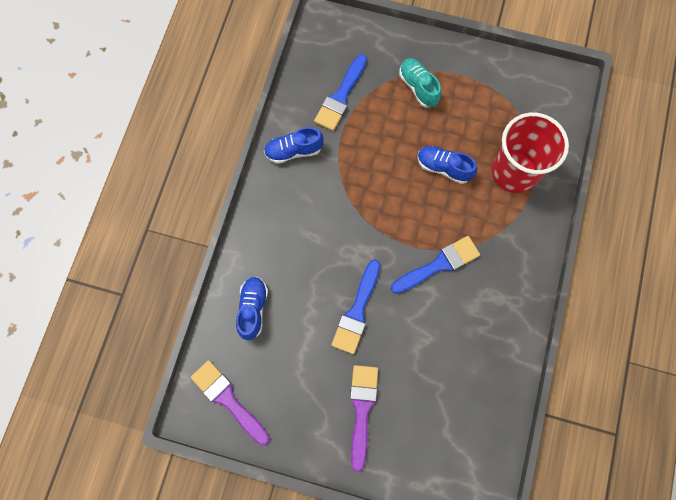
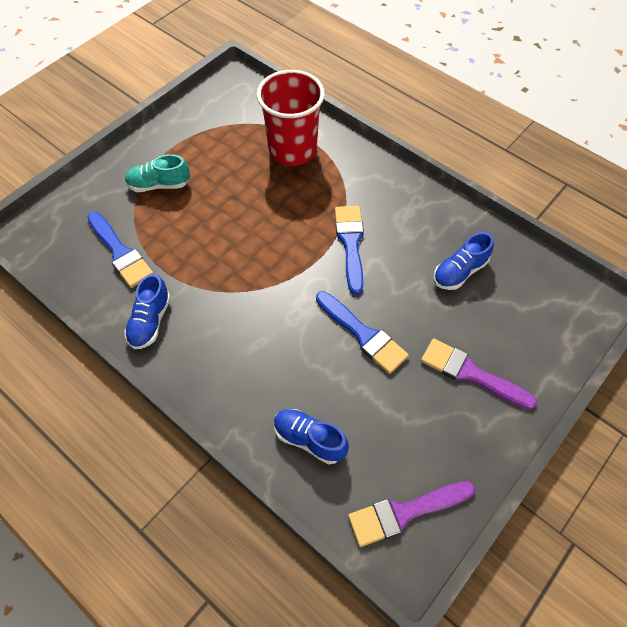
camera: 65 degrees left, 15 degrees down
(443, 168) = (255, 199): blue shoe -> blue shoe (459, 272)

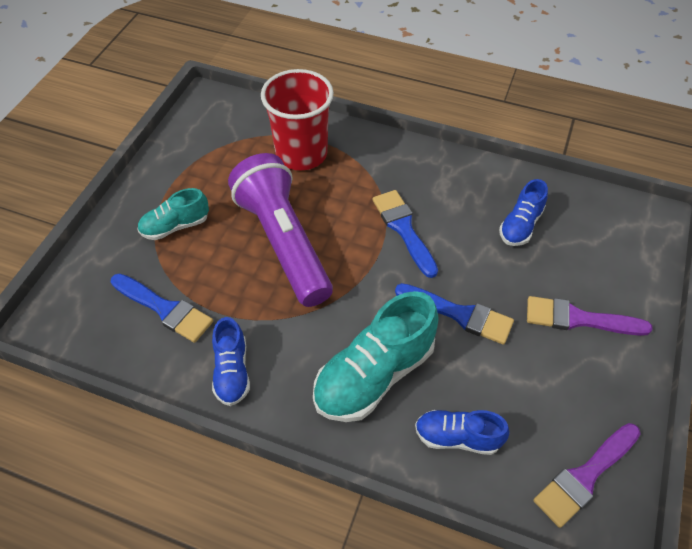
camera: 20 degrees left, 5 degrees down
(241, 225) = (283, 242): none -> purple flashlight
(264, 363) = (374, 375): none -> turquoise shoe

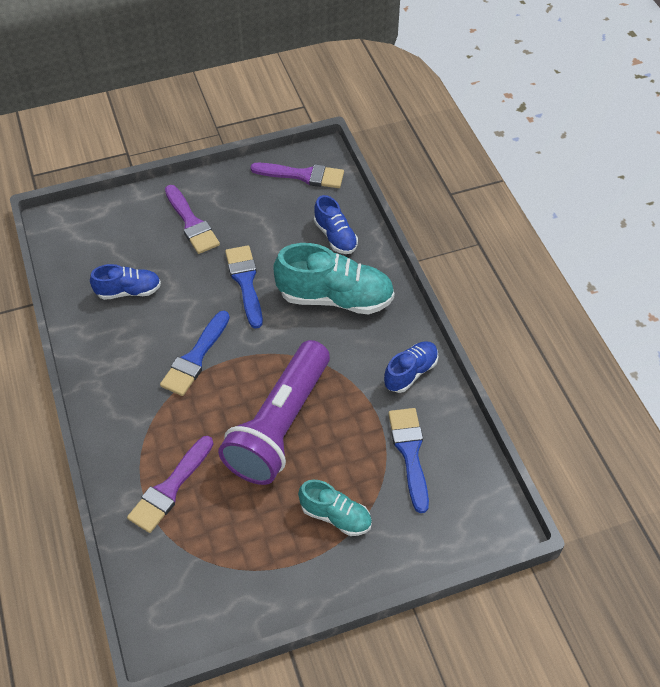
camera: 130 degrees left, 0 degrees up
(301, 154) = (170, 488): red cup -> purple brush

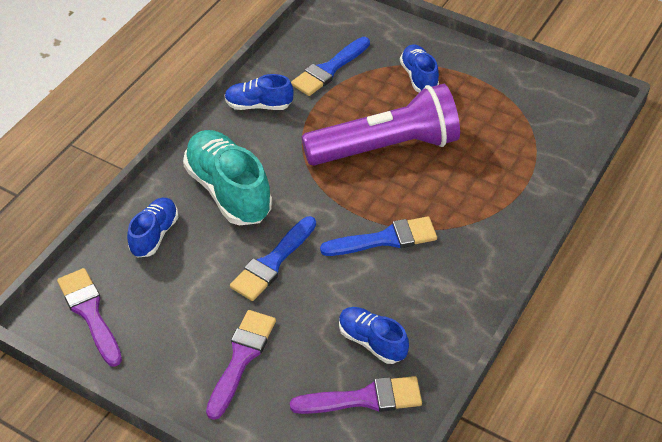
camera: 130 degrees left, 5 degrees down
(170, 488) = (504, 172): purple brush -> purple brush (364, 399)
(336, 516) = (419, 77): turquoise shoe -> blue shoe

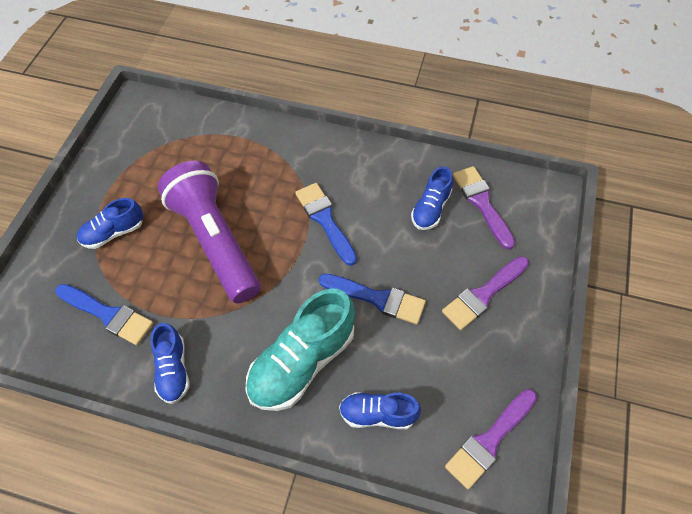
camera: 105 degrees left, 10 degrees up
(241, 359) = (483, 294): purple brush -> purple brush turned 45 degrees counterclockwise

